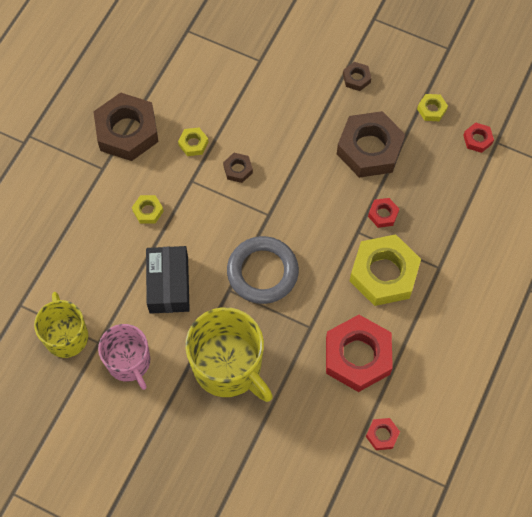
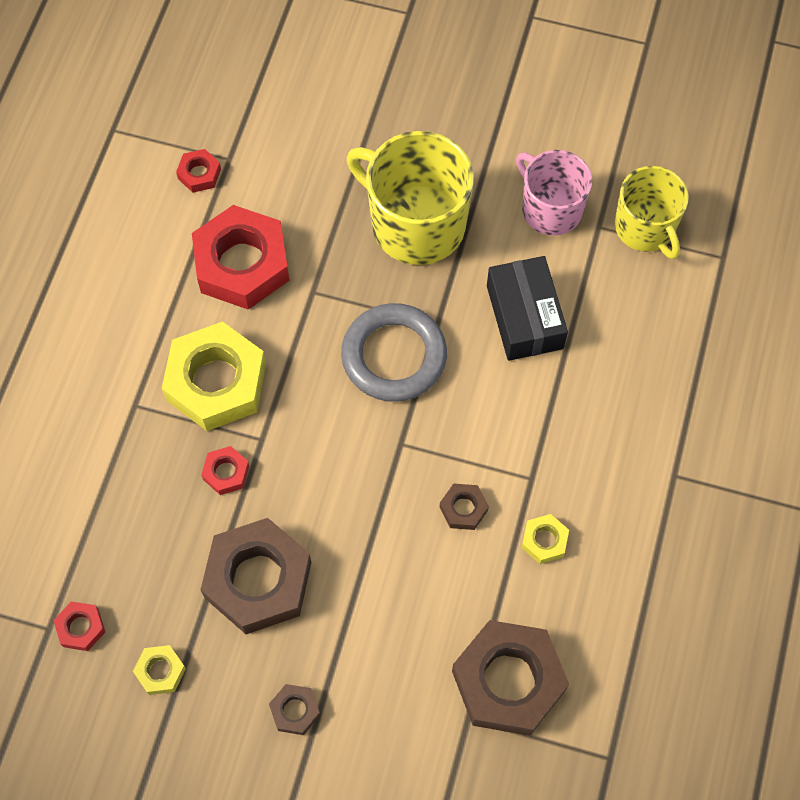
camera: 170 degrees right, 0 degrees up
(127, 131) = (656, 544): brown nut -> brown nut (508, 681)
(148, 211) = (584, 419): yellow nut -> none

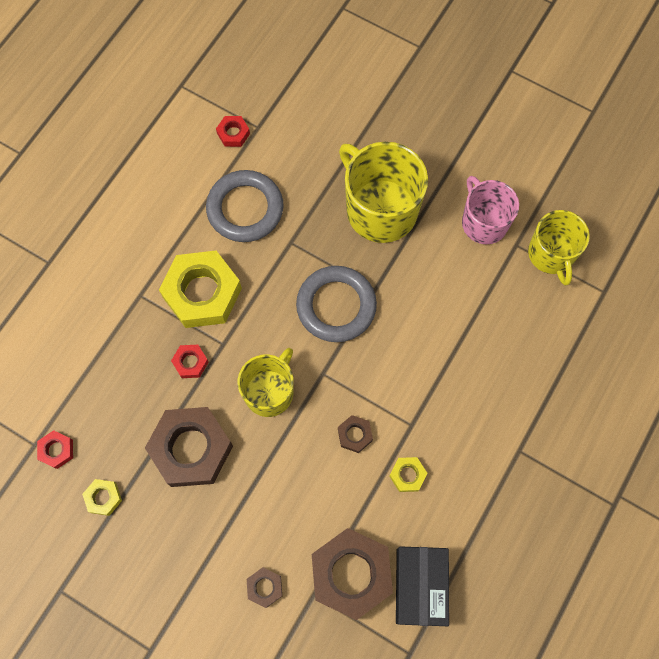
camera: 15 degrees right, 5 degrees up
(242, 264) = (245, 209): red nut -> grey ring
(295, 711) = (190, 553): brown nut -> brown nut (265, 587)
(339, 483) = (269, 391): none -> yellow mug
(524, 317) = (441, 300): black box -> black box (420, 586)

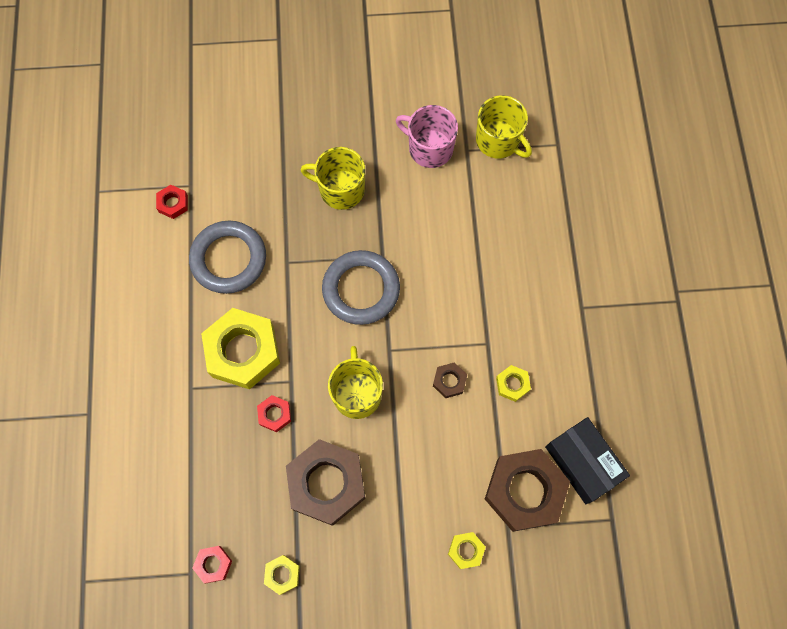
camera: 35 degrees left, 0 degrees up
(265, 587) = (466, 550): brown nut -> yellow nut
(380, 209) = (340, 189): yellow mug -> yellow mug, size x0.65

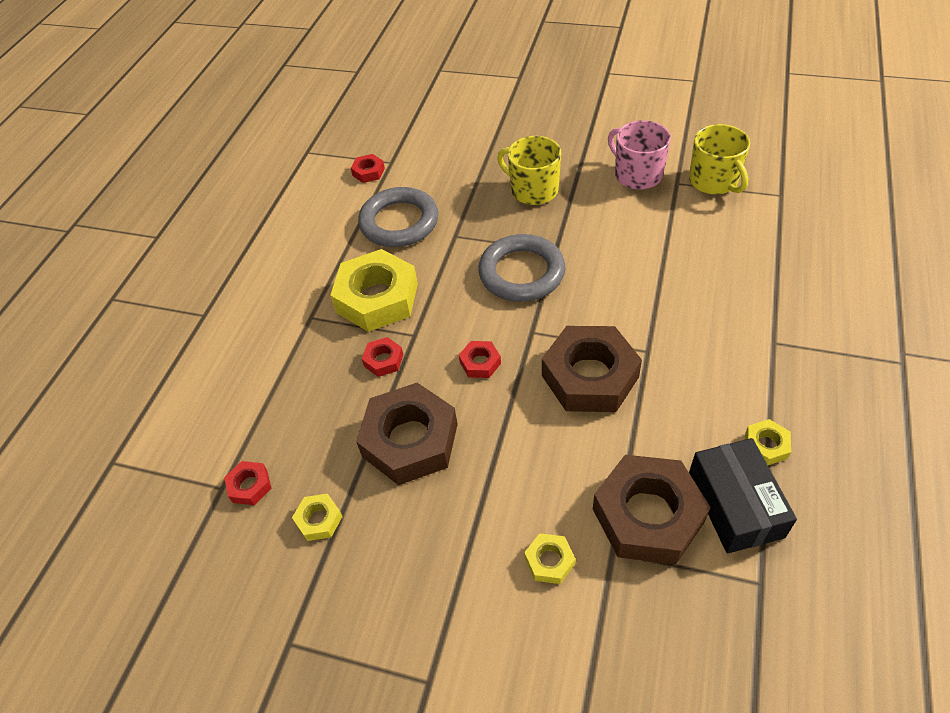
camera: 25 degrees right, 20 degrees down
(357, 393) = (480, 363): yellow mug -> red nut
(449, 381) = (590, 376): brown nut -> brown nut, size x2.26
(512, 384) = (665, 397): yellow nut -> yellow nut (766, 445)

